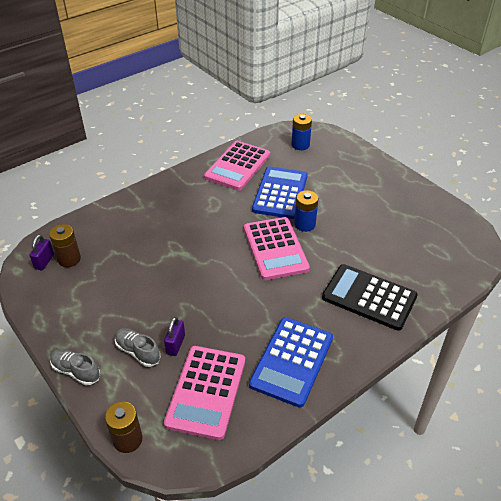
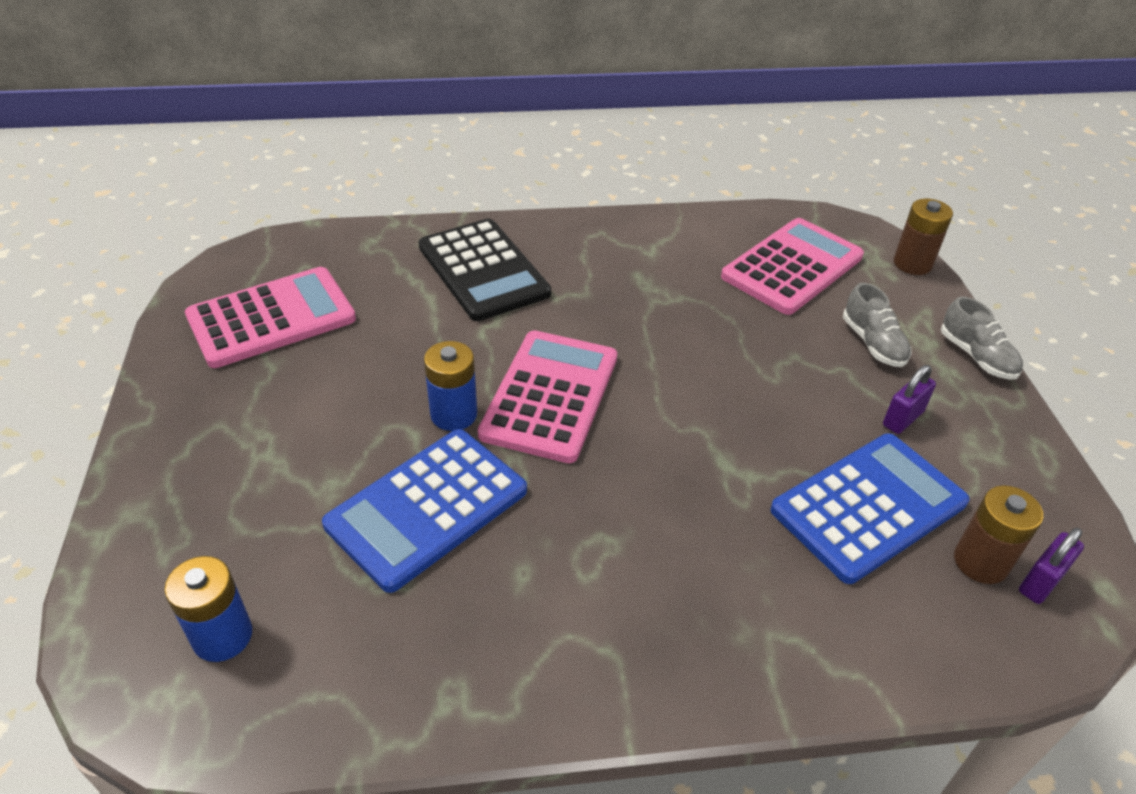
camera: 150 degrees left, 0 degrees up
(175, 344) = (811, 329): purple padlock -> purple padlock (902, 418)
(238, 166) = (447, 647): pink calculator -> pink calculator (271, 318)
(292, 361) = (659, 252): blue calculator -> blue calculator (868, 506)

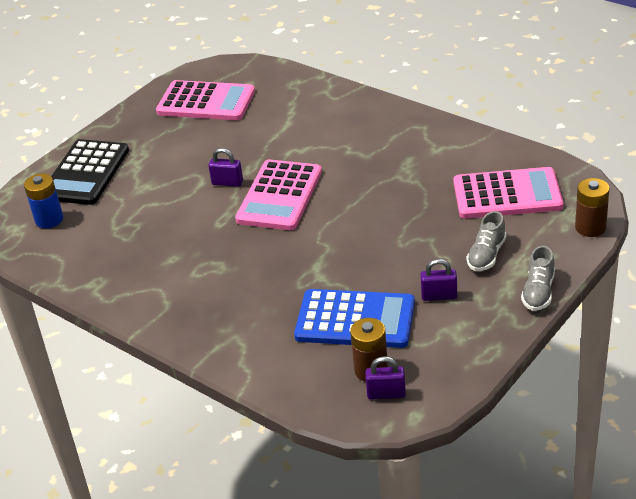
camera: 50 degrees right, 5 degrees down
(427, 508) = (168, 215): blue calculator -> none
(454, 414) = (227, 183): blue battery -> purple padlock
(483, 270) = (331, 121): black calculator -> black calculator (86, 173)
(550, 396) = (279, 196): pink calculator -> pink calculator turned 135 degrees clockwise

